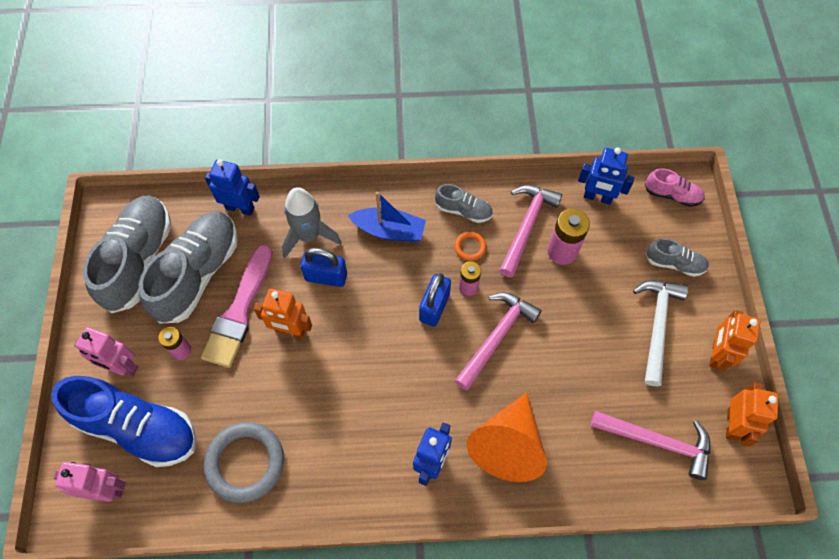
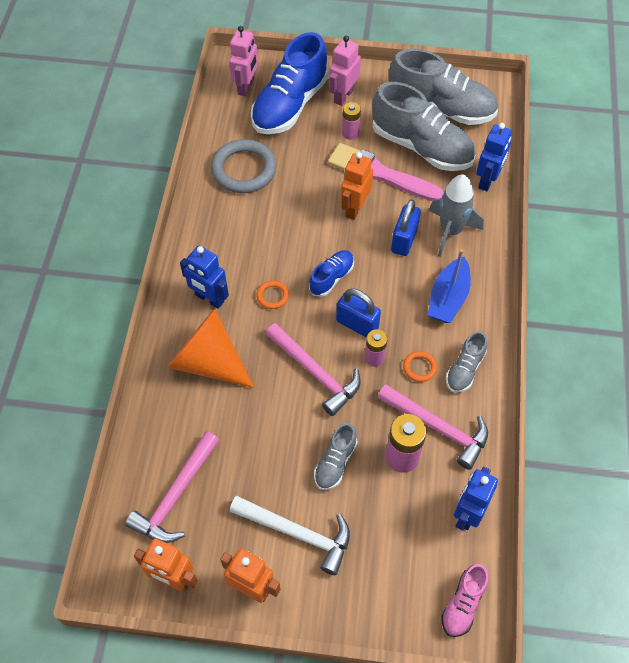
camera: 100 degrees right, 5 degrees down
(383, 339) = (331, 278): none -> blue shoe
(416, 395) = (272, 296): none -> orange ring
(674, 263) = (369, 577): grey shoe -> grey shoe (335, 462)

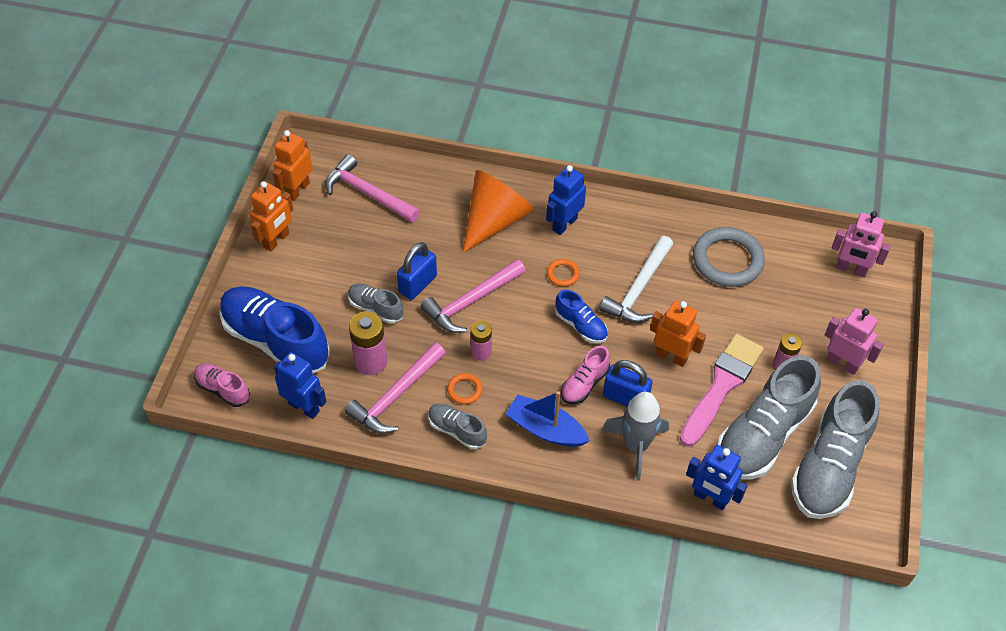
camera: 95 degrees right, 5 degrees down
(290, 105) = (825, 309): blue shoe -> blue shoe (275, 340)
(297, 533) = (315, 274): white hammer -> white hammer (638, 289)
(357, 324) = (522, 342): blue padlock -> blue padlock (418, 284)
(395, 271) = (584, 384): none -> pink shoe

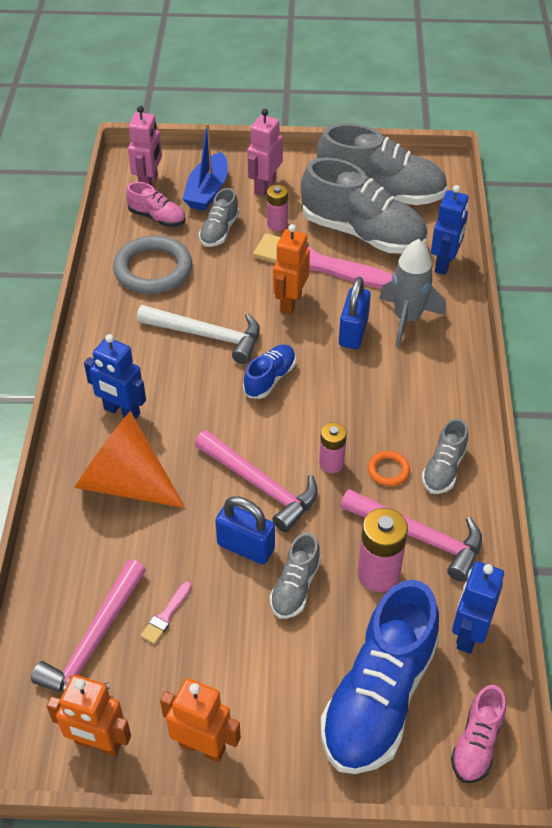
camera: 100 degrees left, 5 degrees down
(375, 232) = (166, 615): none -> pink brush
(546, 429) = (414, 391): blue boat -> blue boat (207, 191)
(563, 274) = (199, 403): orange ring -> none
(584, 384) = (346, 367): pink shoe -> pink shoe (157, 217)
(776, 316) = (219, 231): none -> grey shoe

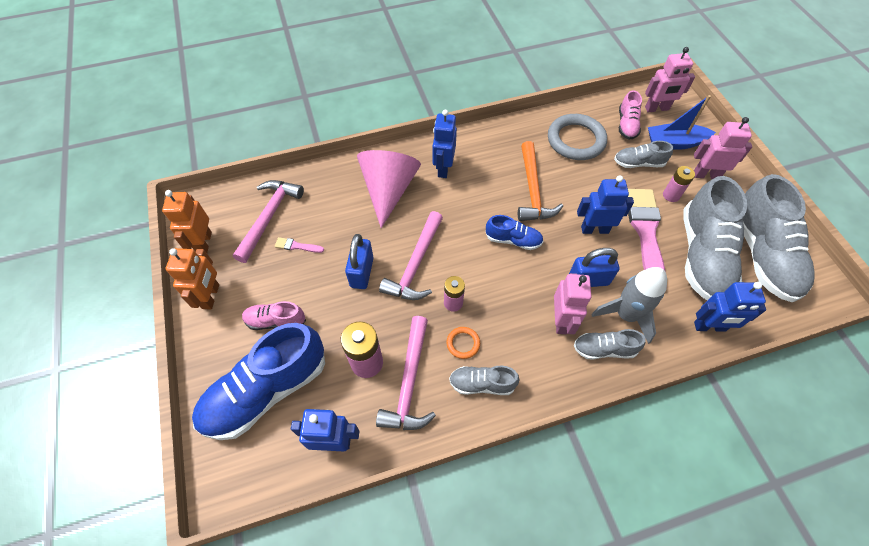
camera: 70 degrees right, 10 degrees up
(94, 642) = (269, 217): pink hammer -> pink hammer turned 105 degrees clockwise
(125, 482) = (388, 190): orange cone -> pink cone
(207, 336) = (532, 190): white hammer -> orange hammer
(290, 302) = (594, 229): orange robot -> blue robot
(295, 587) = (339, 312): grey shoe -> grey shoe (604, 349)
(379, 697) = (266, 391): blue shoe -> blue shoe turned 45 degrees counterclockwise
(393, 373) = (561, 320): none -> pink robot
(476, 743) = (243, 470): pink shoe -> pink shoe (275, 321)

